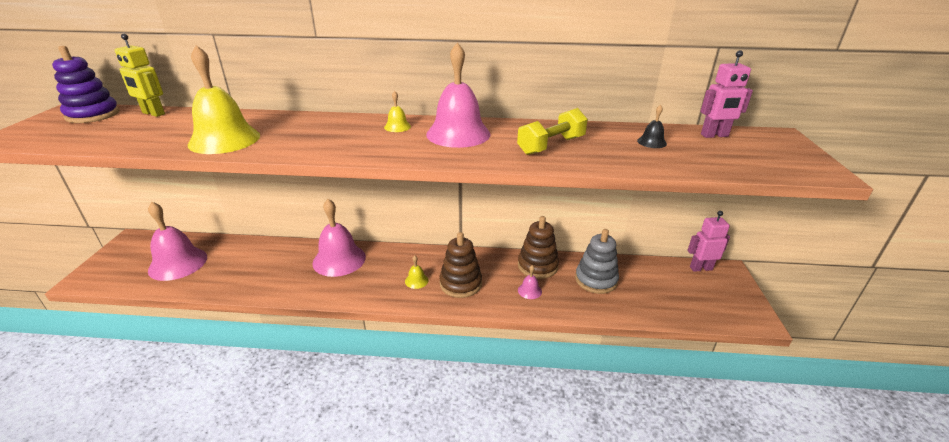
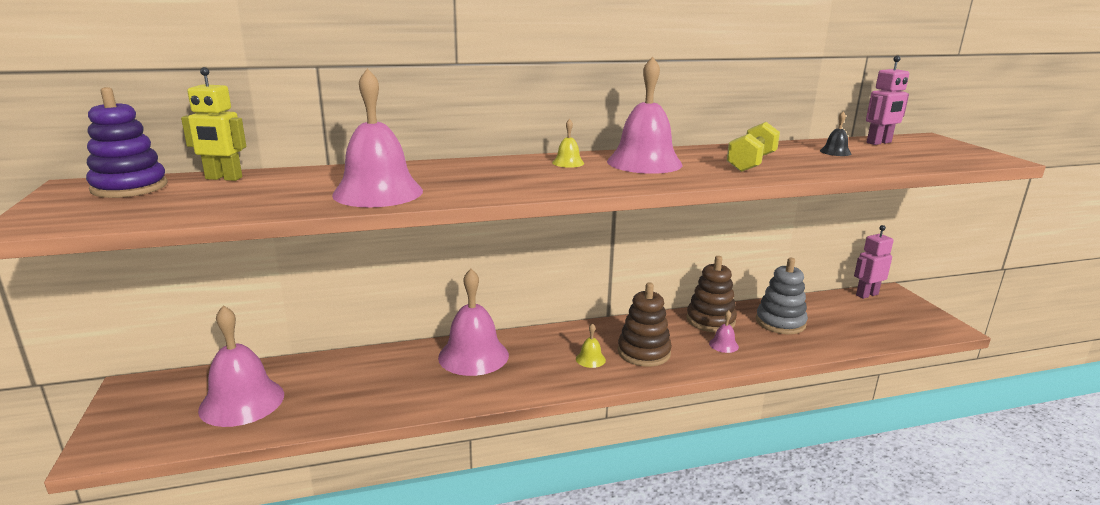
camera: 20 degrees left, 10 degrees down
(224, 140) = (378, 192): yellow bell -> pink bell

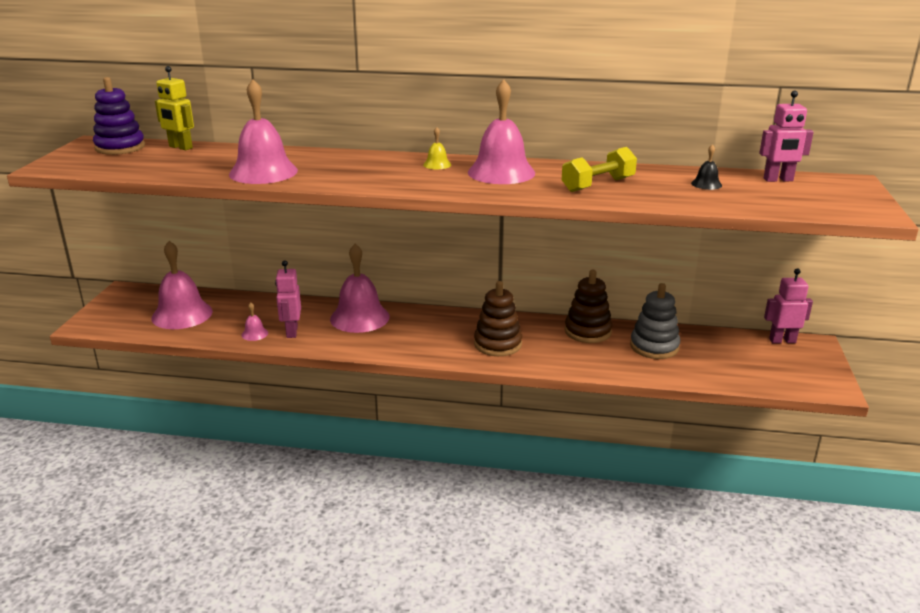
camera: 25 degrees right, 5 degrees up
(407, 391) = (291, 332): none -> pink robot
(590, 359) = (448, 339): yellow bell -> none
(723, 345) = (576, 353): pink bell -> pink bell (254, 334)

